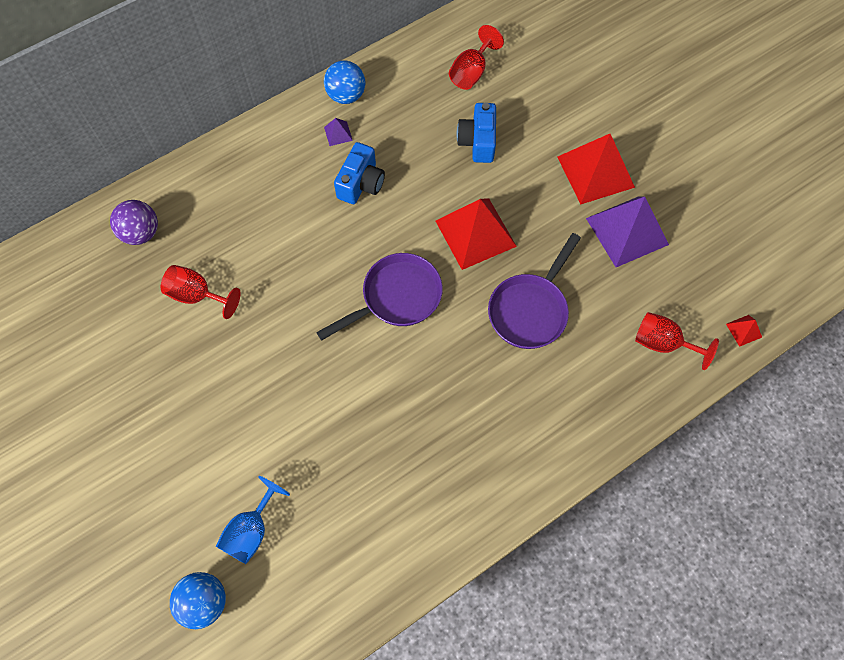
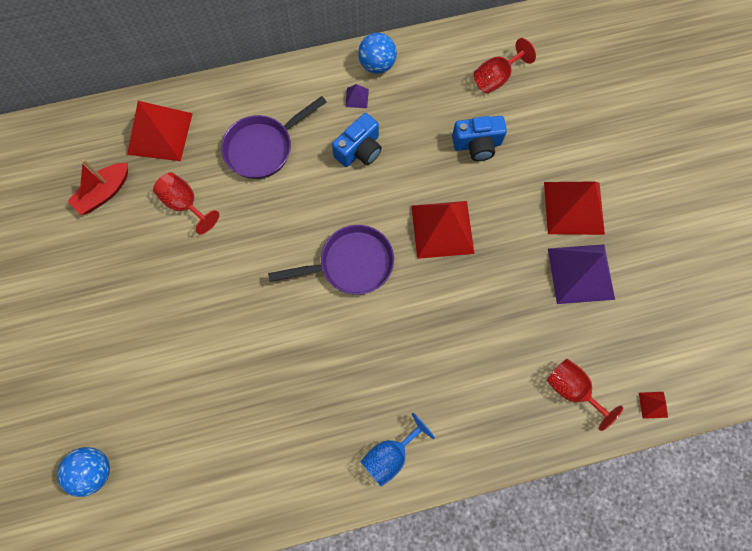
camera: 20 degrees right, 5 degrees up
(103, 312) = (104, 193): none -> red boat
(141, 233) = (160, 133): purple ball -> red pyramid
(251, 530) = (153, 425): blue goblet -> blue goblet (390, 455)
(478, 142) = (477, 145): blue camera -> blue camera turned 120 degrees counterclockwise
(530, 309) = (464, 316): purple pan -> purple pan (263, 148)

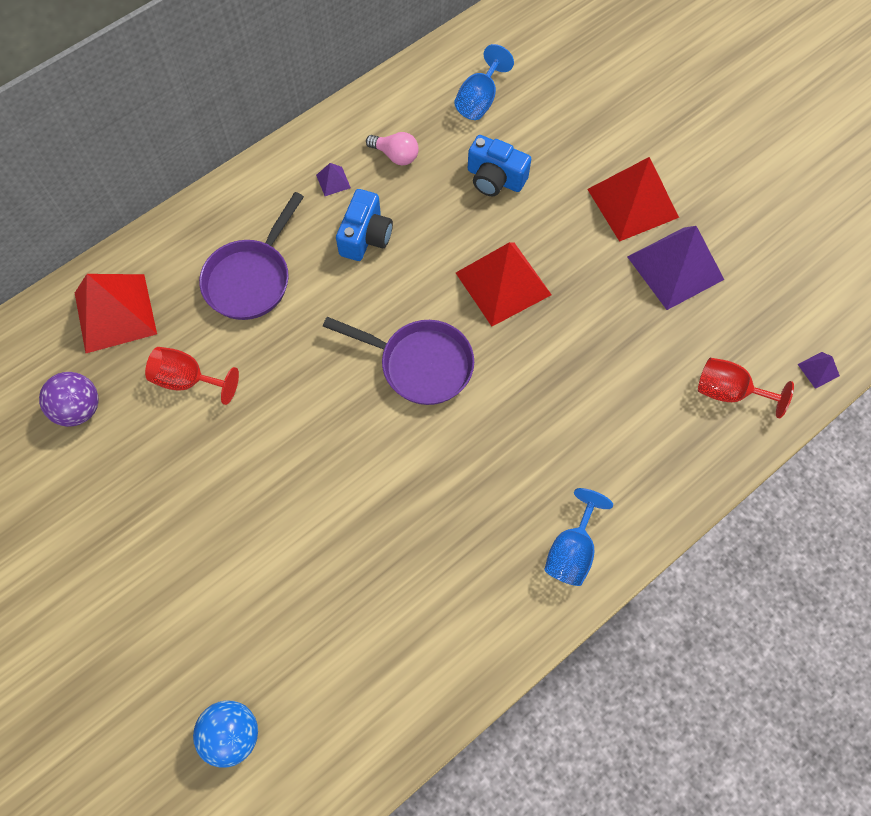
camera: 25 degrees left, 5 degrees down
(104, 193) = (79, 409): red boat -> purple ball
(351, 264) = (420, 364): purple pan -> purple pan turned 60 degrees clockwise
(377, 65) = (338, 137): blue ball -> none
(412, 96) = (395, 155): none -> pink light bulb
(477, 145) = (495, 179): blue camera -> blue camera turned 60 degrees clockwise
(496, 78) = (479, 100): red goblet -> blue goblet
(653, 404) = (818, 370): red pyramid -> purple pyramid

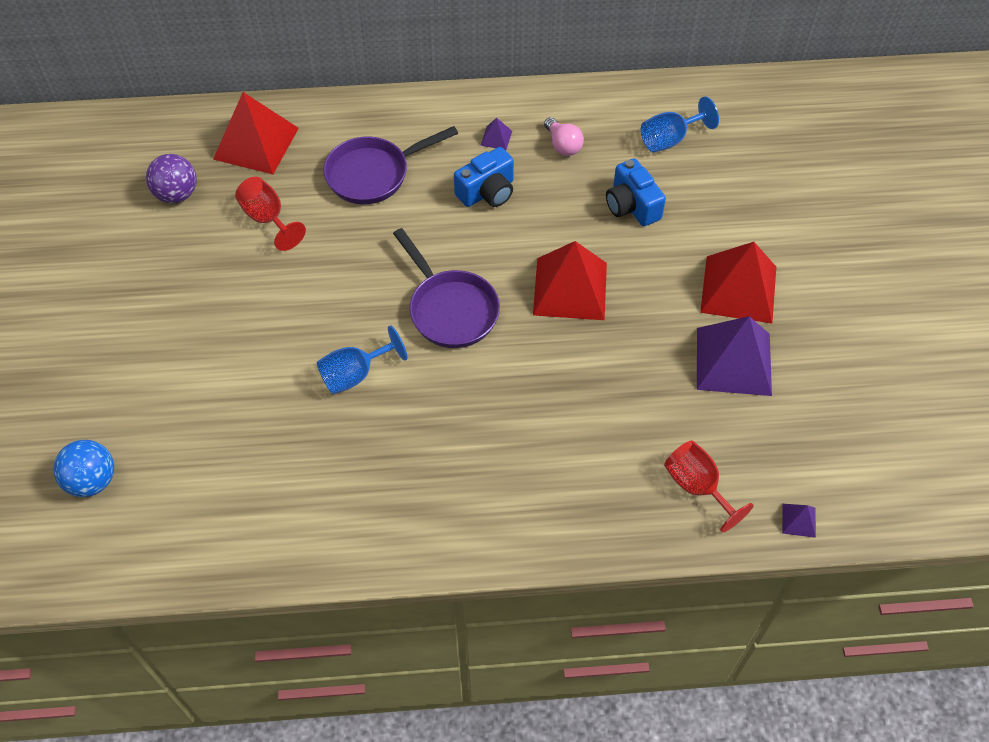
camera: 35 degrees right, 10 degrees down
(571, 551) = (453, 522): blue goblet -> blue goblet (355, 374)

